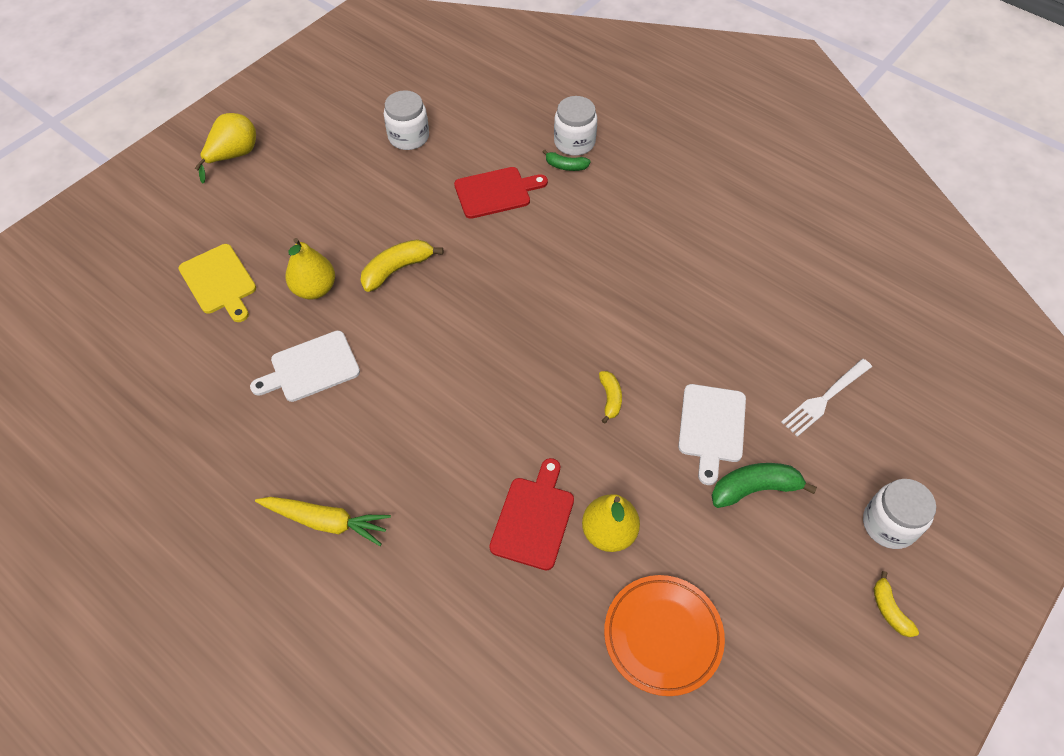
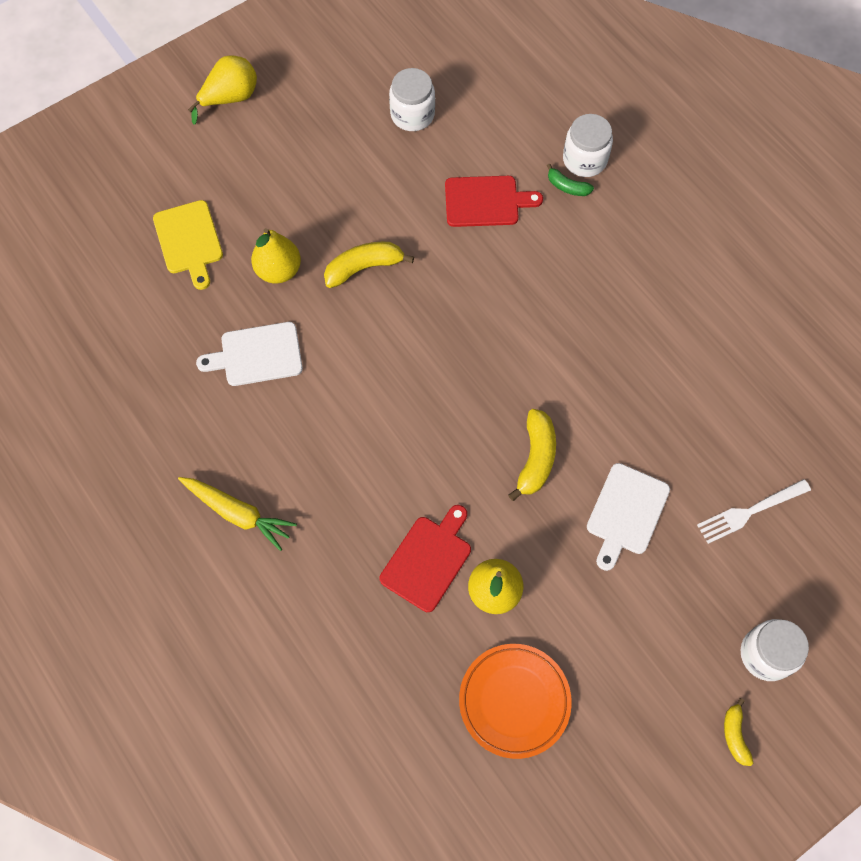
camera: 15 degrees right, 10 degrees up
(610, 398) = (536, 458): yellow banana -> yellow banana, size x1.67
(754, 489) = (647, 585): green banana -> none

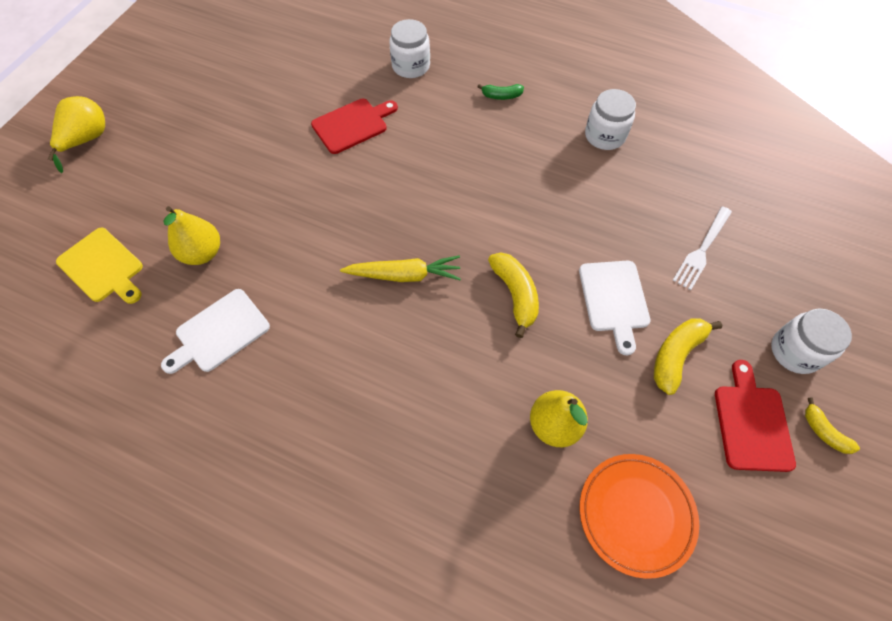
camera: 30 degrees left, 5 degrees down
(238, 513) = (276, 487): yellow carrot -> yellow carrot (404, 275)
(364, 267) = (279, 216): yellow banana -> yellow banana (675, 356)
(412, 114) = (256, 90): white jar -> white jar (604, 136)
(428, 560) = (480, 430): red cutting board -> red cutting board (752, 423)
(567, 187) = (409, 89): green banana -> green banana (501, 96)

